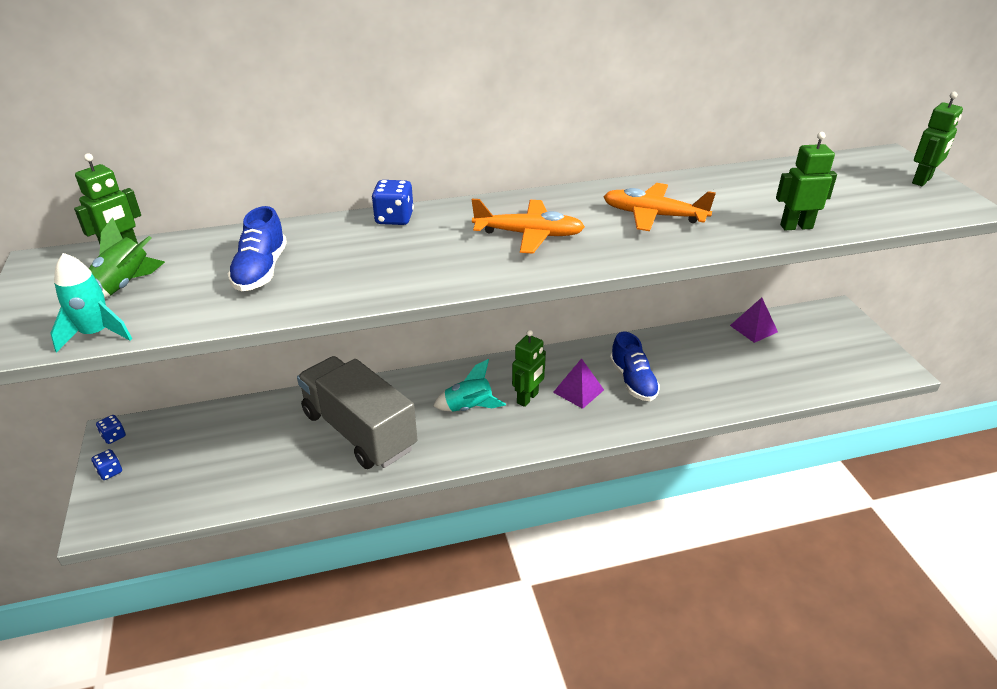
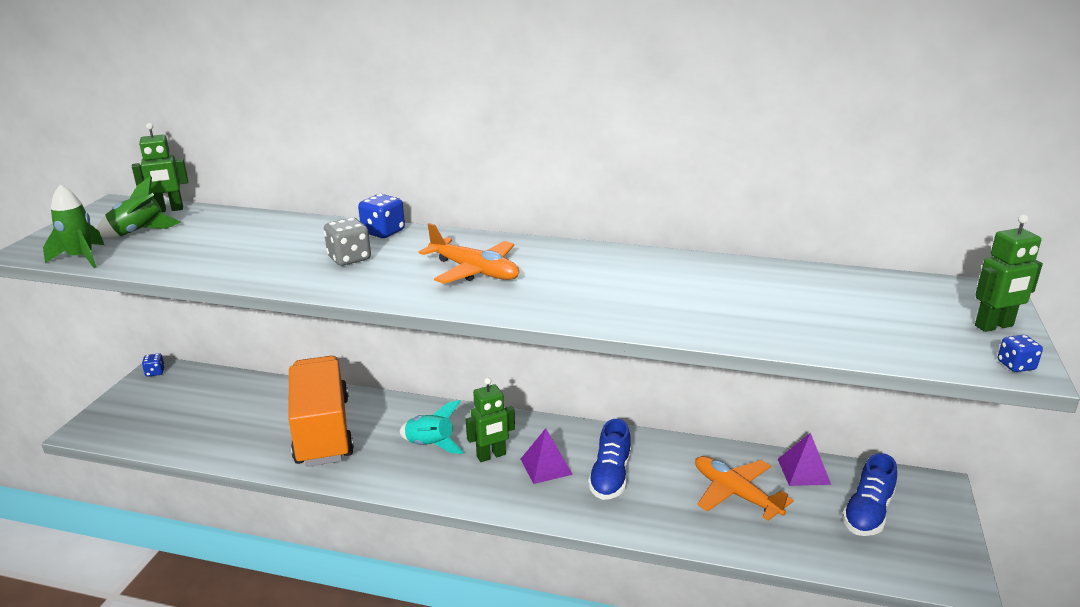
camera: 30 degrees right, 10 degrees down
(96, 334) = (81, 258): turquoise rocket -> green rocket
(110, 472) = (128, 397): blue dice -> blue dice (1016, 365)
(261, 271) = (235, 245): blue shoe -> blue shoe (867, 513)
(359, 431) = (323, 431): grey truck -> orange truck
(399, 253) = (349, 258): none -> grey dice
(653, 215) = (615, 284): orange plane -> orange plane (735, 494)
(796, 226) = (756, 331): green robot -> none

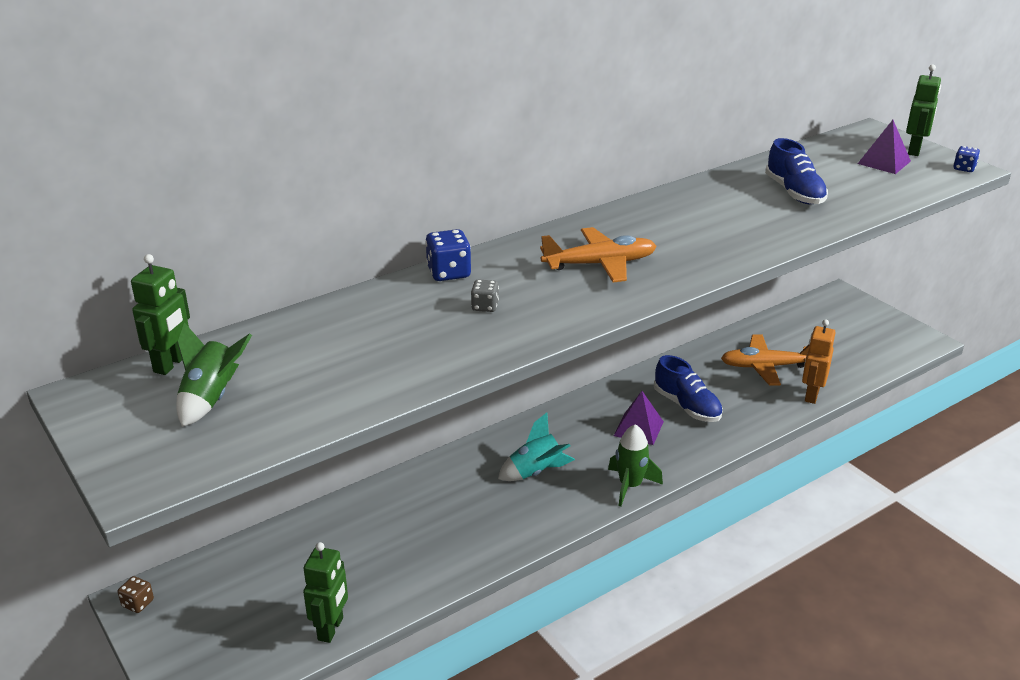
camera: 50 degrees left, 5 degrees up
(81, 258) = (229, 452): green rocket -> green rocket (630, 486)
(155, 372) = (138, 603): blue dice -> brown dice
(323, 431) = (431, 524): orange truck -> none
(349, 258) = (485, 306): grey dice -> grey dice, size x0.61
(491, 456) = (591, 448): green robot -> green robot (331, 629)
(731, 541) = (811, 395): none -> orange robot
(803, 471) = (773, 329): purple pyramid -> purple pyramid (884, 162)
(867, 513) = (838, 332): blue shoe -> blue shoe (794, 193)

